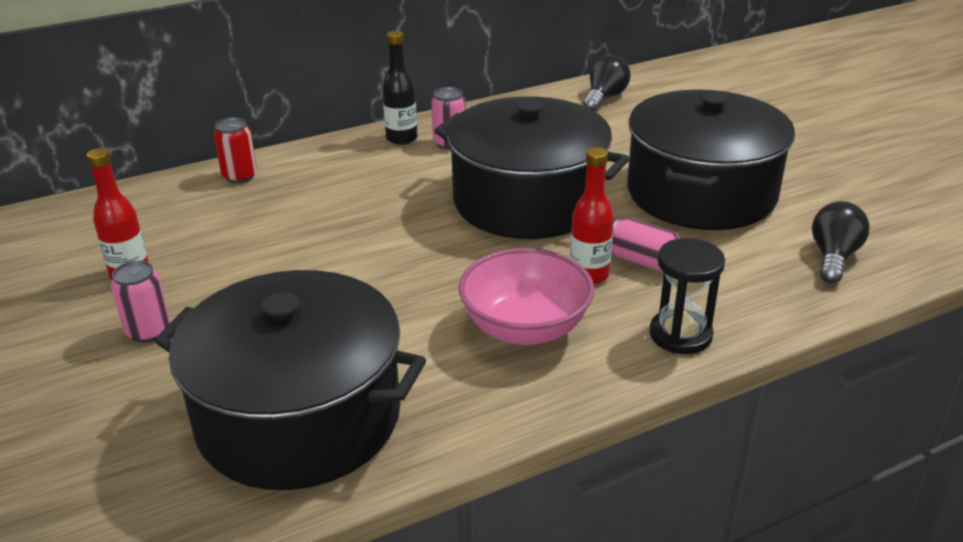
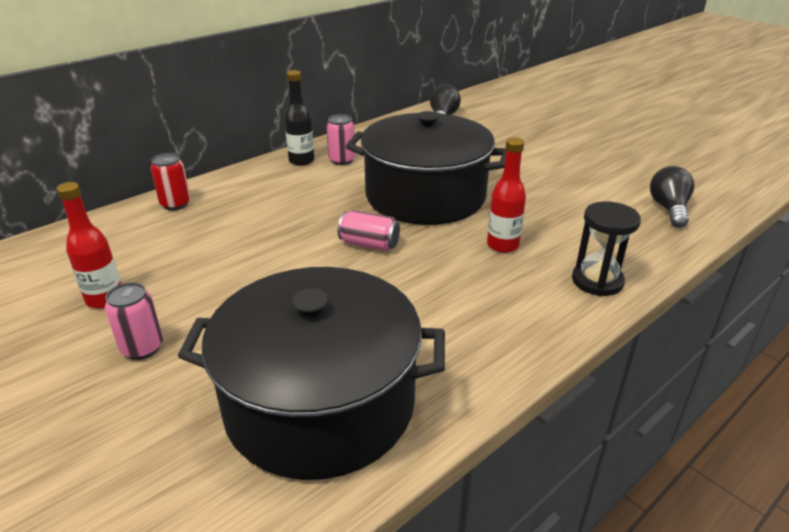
camera: 15 degrees left, 0 degrees up
(525, 328) = (476, 294): pink bowl -> none
(643, 261) = (537, 229): pink can -> pink can (369, 244)
(701, 193) = (550, 176): black pot -> none

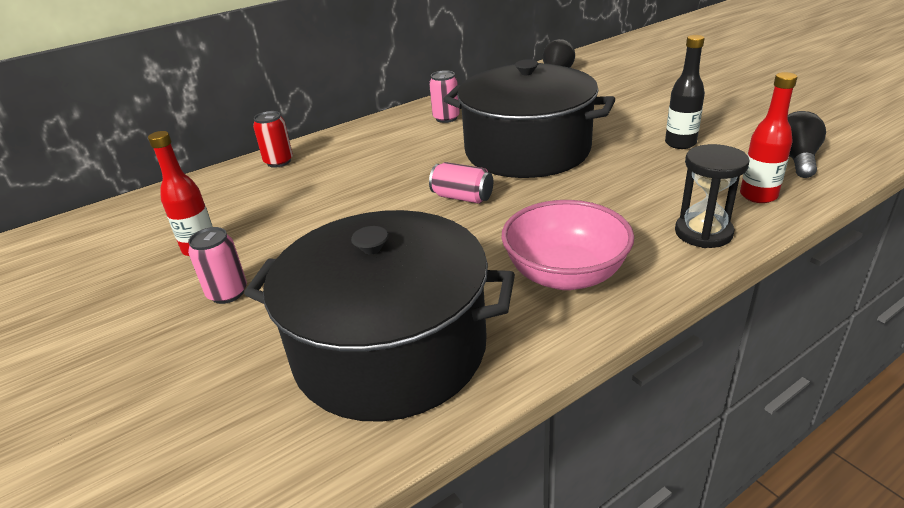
camera: 10 degrees right, 0 degrees up
(301, 161) = (406, 119): black bottle -> black bottle (680, 143)
(478, 324) = (565, 274): none -> pink bowl
(502, 245) = (603, 197): red bottle -> red bottle (758, 196)

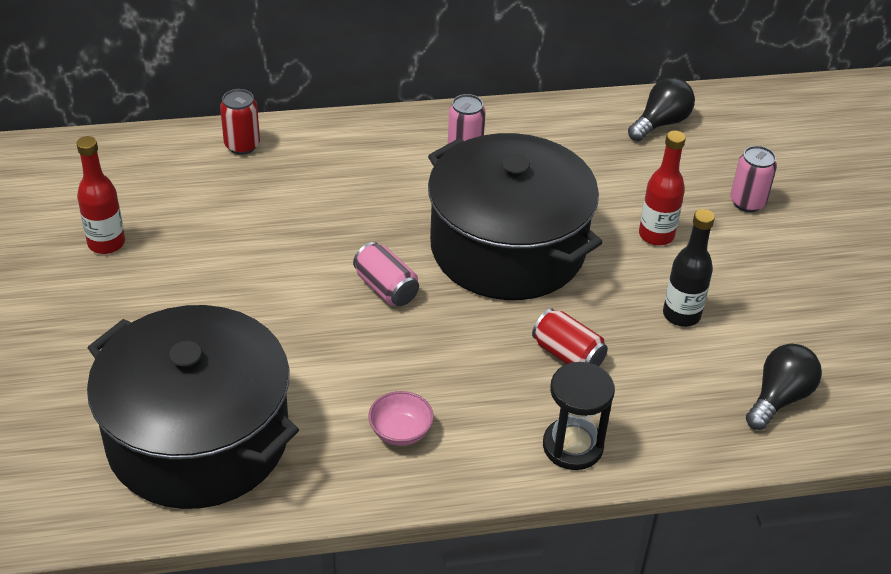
camera: 20 degrees right, 10 degrees up
(227, 293) = (103, 312): pink can -> pink can (747, 202)
(565, 274) = (400, 432): pink bowl -> pink bowl, size x0.50
(634, 187) = (567, 355): none -> red can
(758, 196) = (679, 427): red bottle -> red bottle (656, 235)

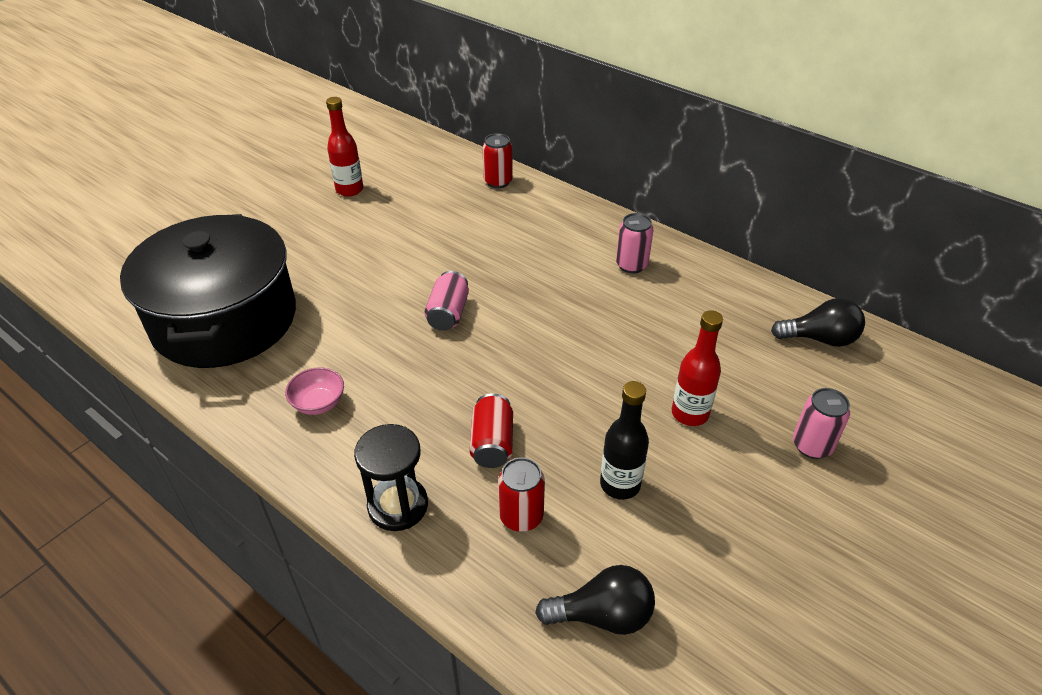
camera: 50 degrees right, 0 degrees up
(507, 248) = (563, 344): black pot -> none
(656, 384) = (521, 516): none -> red can

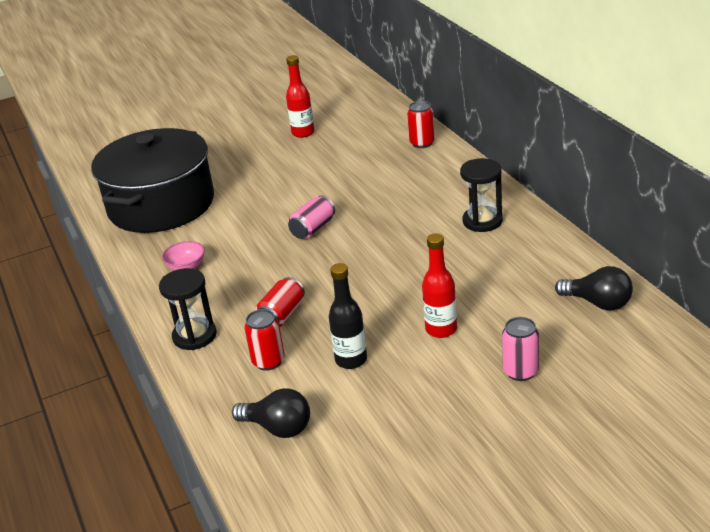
camera: 30 degrees right, 10 degrees down
(631, 265) = (482, 221): pink can -> black hourglass

